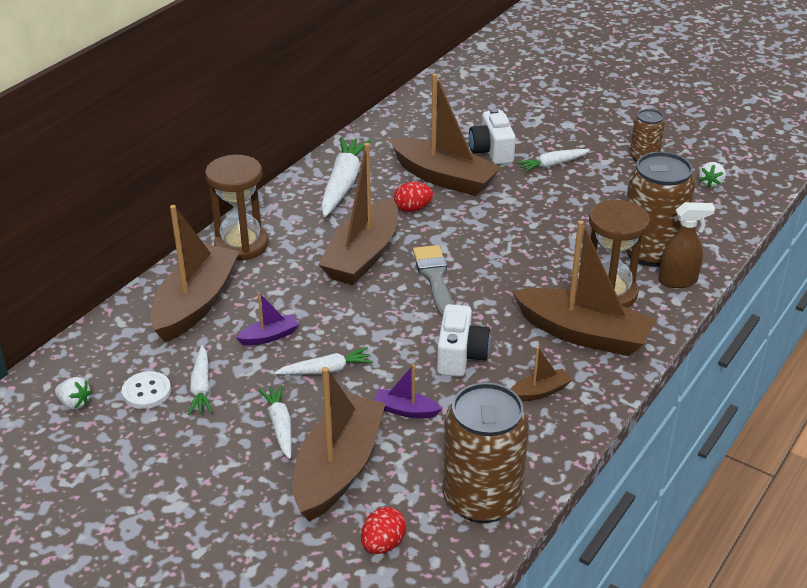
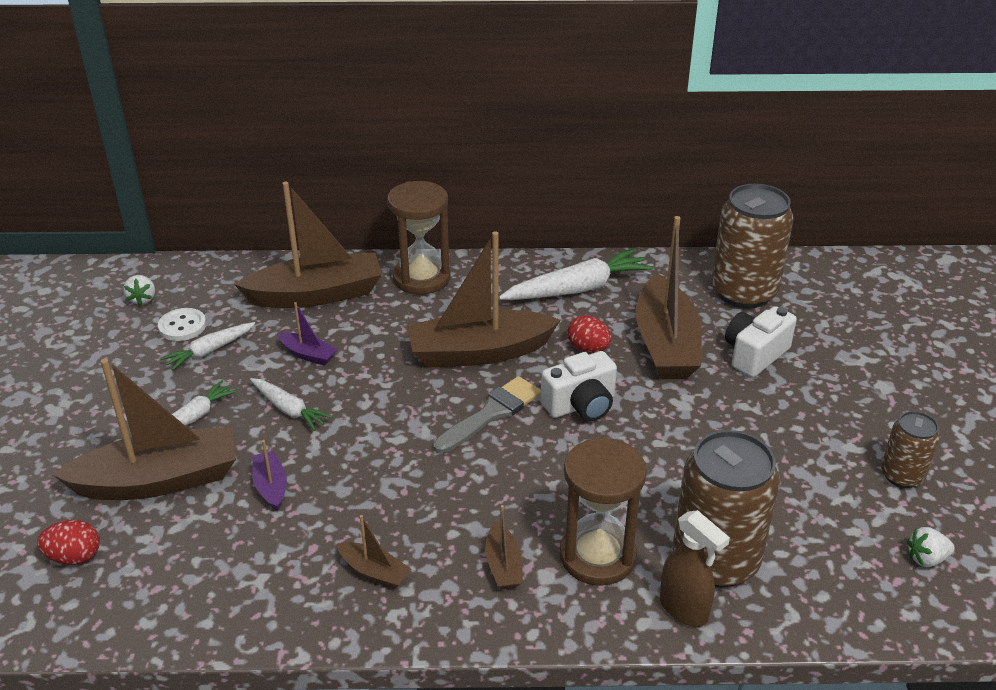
camera: 55 degrees right, 0 degrees up
(460, 356) = (383, 487): white camera -> white camera (581, 405)
(482, 499) = (177, 599): brown can -> brown can (743, 292)
(552, 165) = (788, 408): white carrot -> none
(583, 334) = (503, 565): brown boat -> brown boat, size x0.44

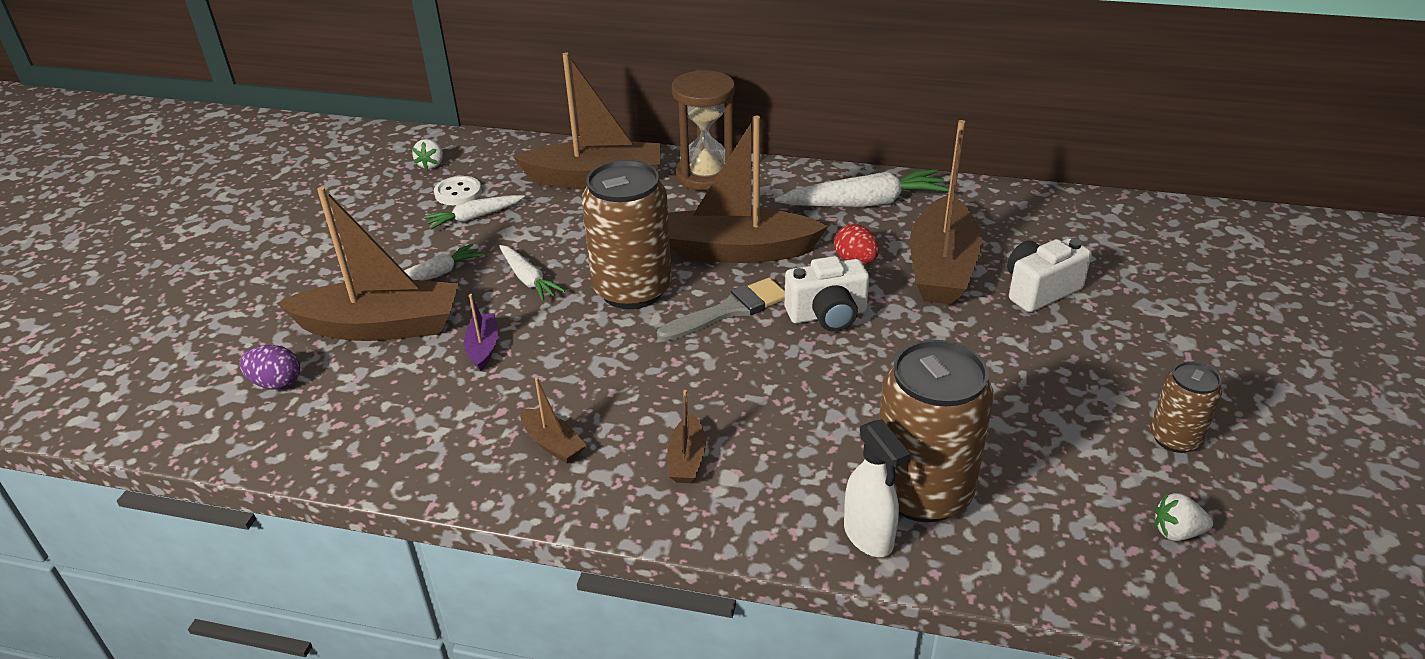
camera: 15 degrees right, 0 degrees up
(74, 557) = (276, 383): red egg -> purple egg
(308, 354) = (566, 232): purple boat -> none
(597, 556) = (791, 466): brown hourglass -> none
(684, 609) = (868, 537): brown spray bottle -> white spray bottle
(743, 292) = (1048, 227): brown can -> brown can (632, 290)

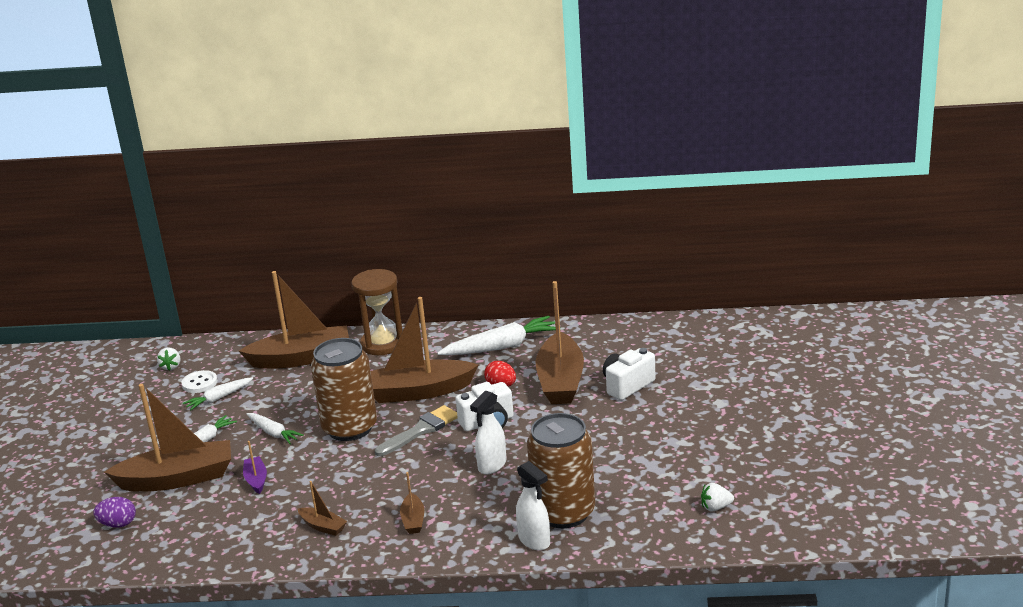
camera: 10 degrees left, 10 degrees down
(822, 386) = (492, 466): none -> white spray bottle
(1174, 438) = (714, 458): brown can -> none

